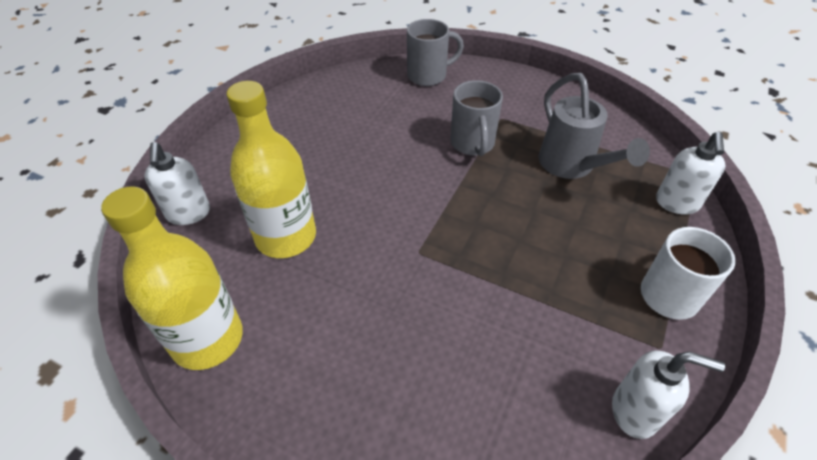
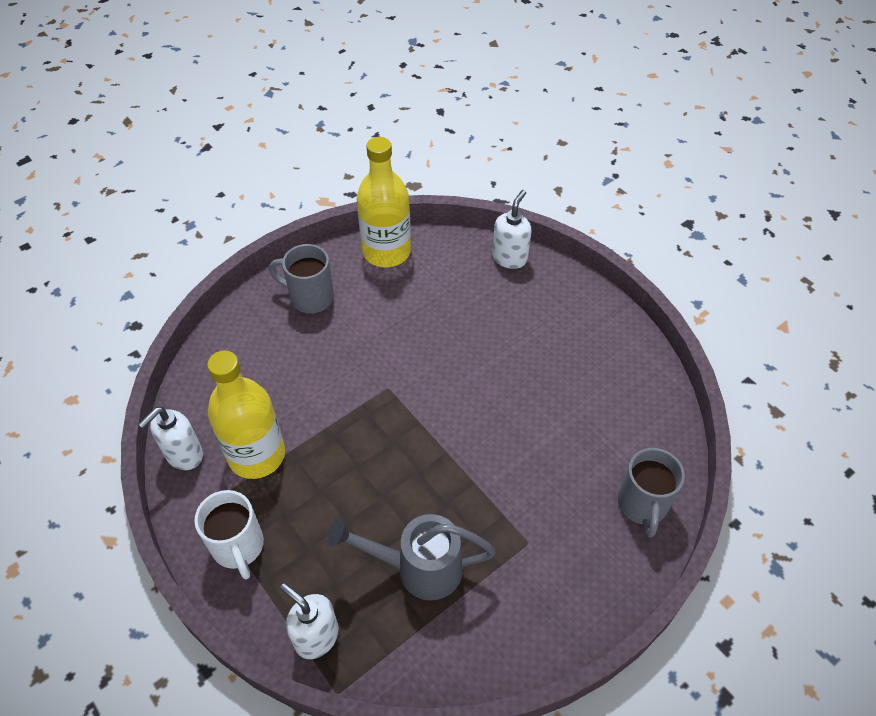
camera: 115 degrees right, 5 degrees up
(188, 213) = (510, 258): white soap dispenser -> white soap dispenser turned 105 degrees clockwise
(286, 237) = (452, 309): yellow bottle -> yellow bottle (257, 455)
(472, 144) = (497, 491): grey mug -> grey mug (310, 297)

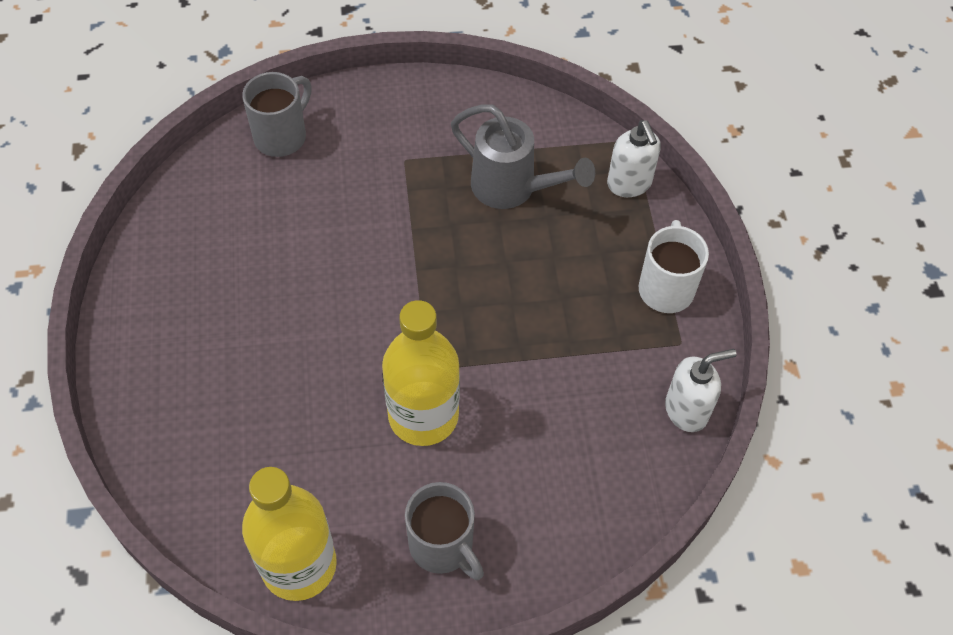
camera: 150 degrees left, 5 degrees up
(257, 455) = (608, 368): yellow bottle -> yellow bottle (423, 416)
(510, 258) = (157, 460): white soap dispenser -> none

